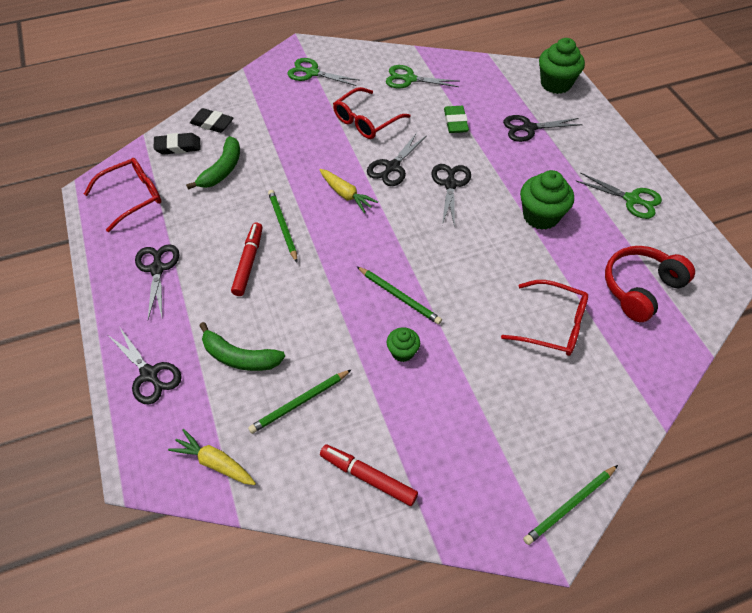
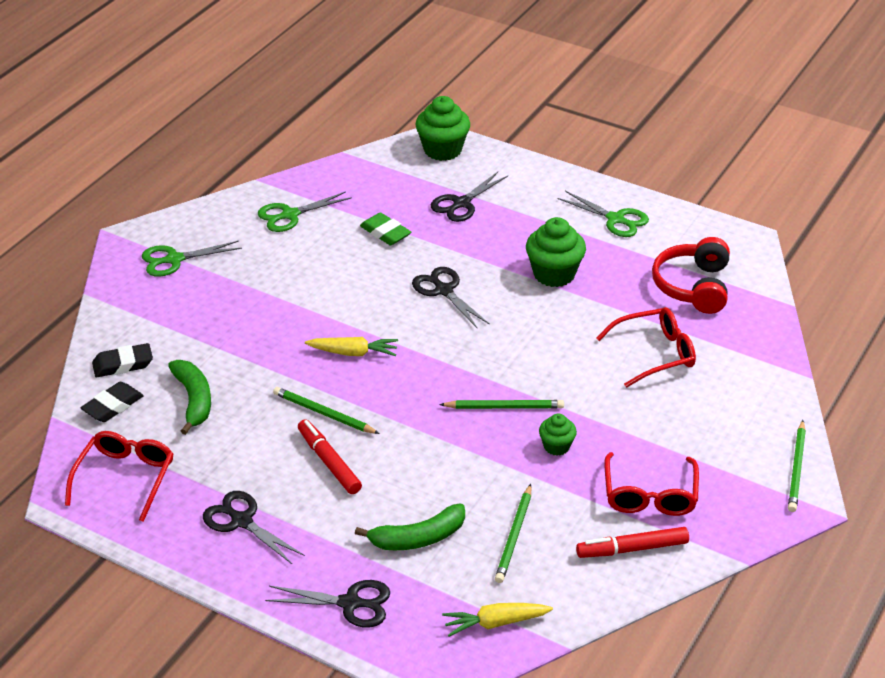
camera: 40 degrees left, 15 degrees down
(366, 121) = (292, 276): red glasses -> red glasses (650, 494)
(392, 167) = (370, 305): black scissors -> none
(632, 199) = (616, 219): green scissors -> green scissors turned 45 degrees clockwise

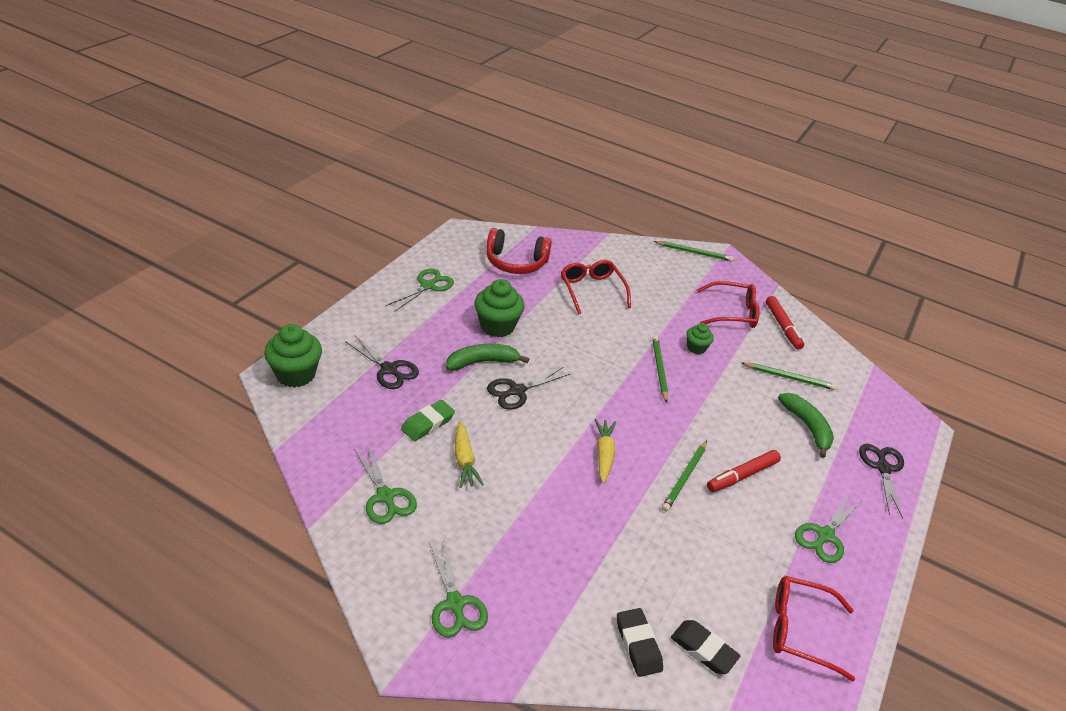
camera: 95 degrees left, 0 degrees up
(194, 400) = (683, 576): green banana -> green banana (482, 362)
(241, 521) = (825, 536): black scissors -> green scissors
(495, 623) = (869, 394): yellow carrot -> yellow carrot (464, 460)

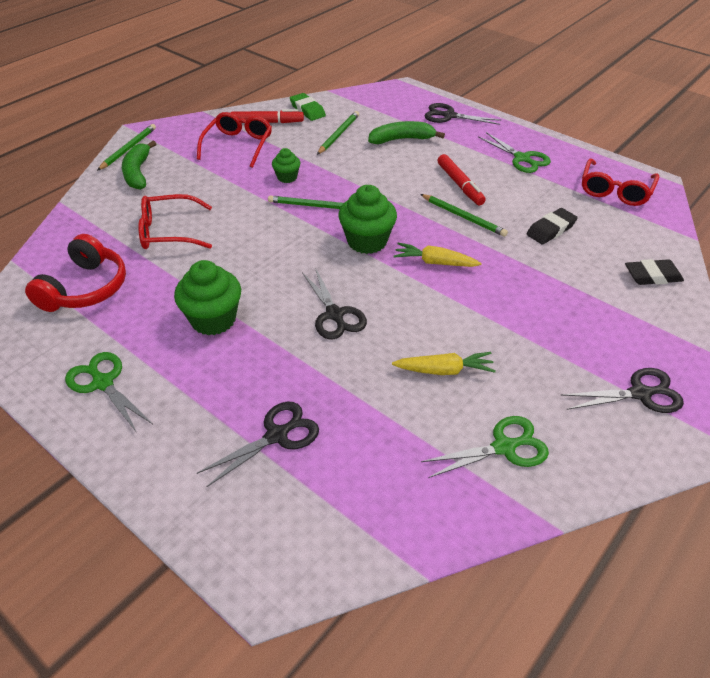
camera: 75 degrees left, 5 degrees up
(296, 374) = (268, 554): green cupcake -> green cupcake (367, 241)
(428, 423) = (383, 400): green eraser -> green eraser (307, 110)
(455, 604) = (640, 393): green scissors -> black scissors
(482, 362) = (279, 340): green banana -> green banana (138, 172)
(703, 649) = (646, 241): black eraser -> black eraser (550, 230)

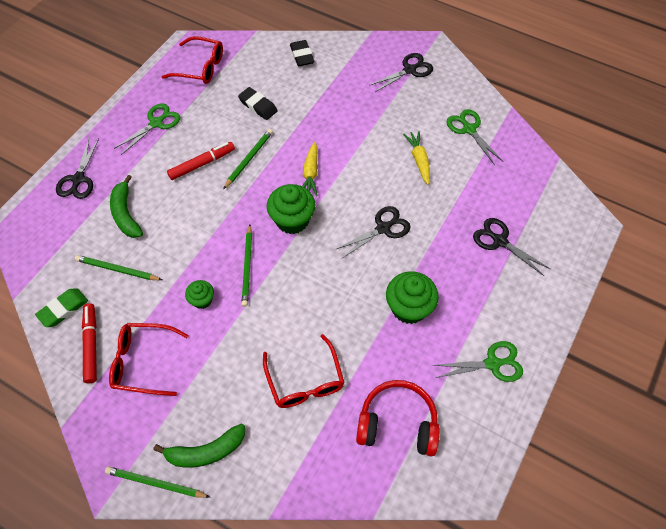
camera: 100 degrees left, 15 degrees up
(103, 383) = (493, 363): green scissors -> green scissors turned 135 degrees counterclockwise
(640, 393) = (410, 70): black scissors -> black scissors turned 75 degrees clockwise

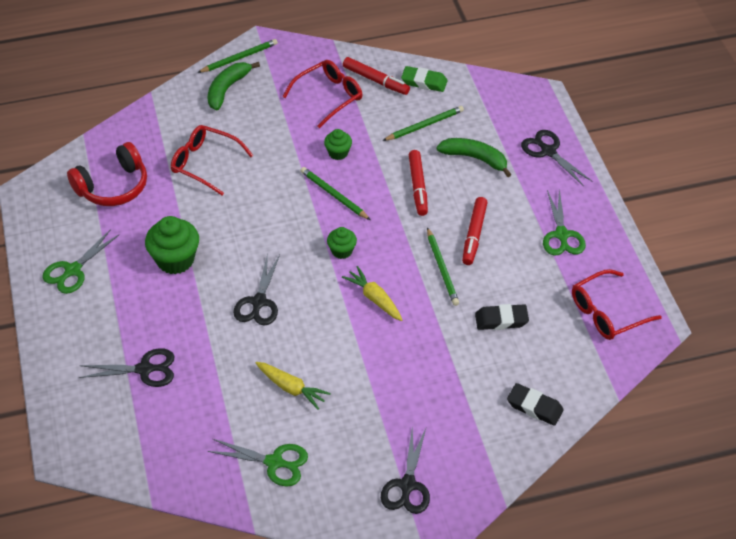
camera: 135 degrees right, 10 degrees down
(63, 309) = (424, 82): green eraser -> green eraser turned 75 degrees counterclockwise
(188, 225) = (418, 187): none -> red marker
(292, 220) = (342, 251): green cupcake -> green cupcake, size x0.56

